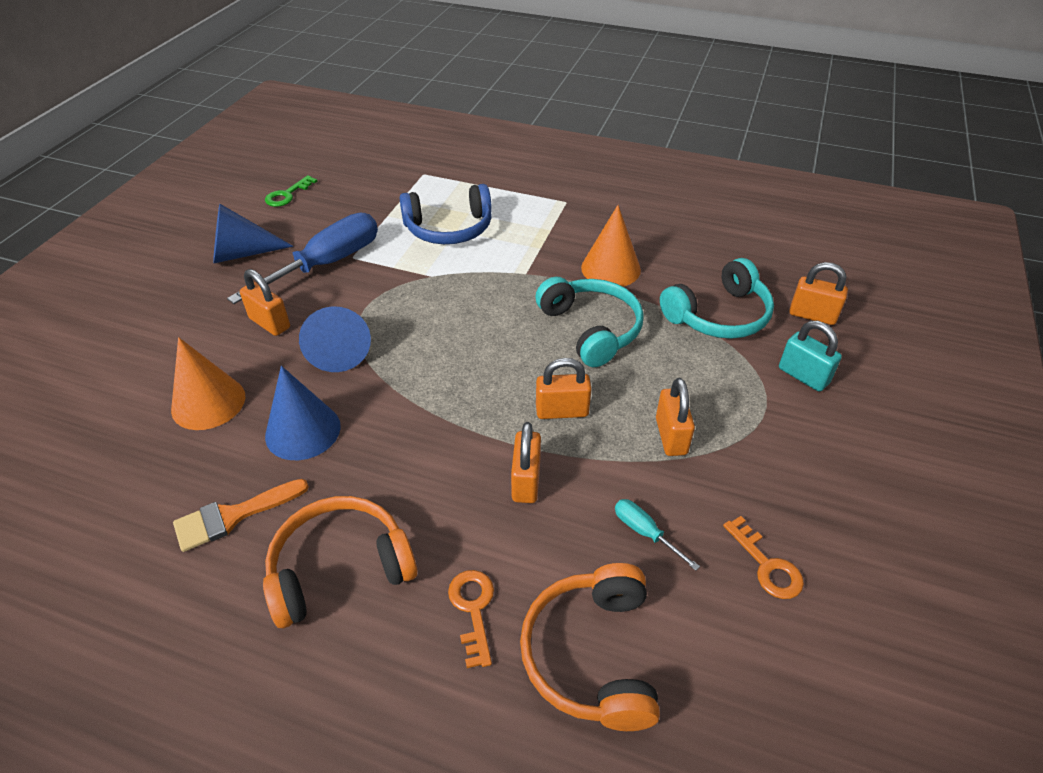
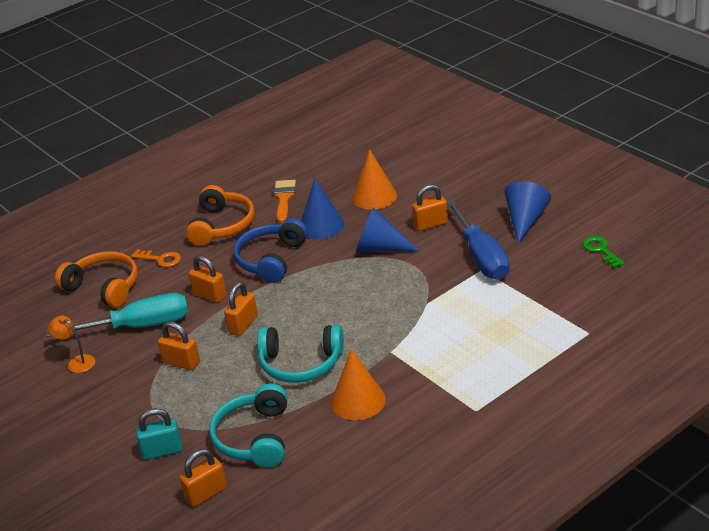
camera: 125 degrees right, 10 degrees down
(449, 229) = (483, 327): blue headphones -> blue headphones (271, 259)
(645, 532) = (138, 326): turquoise screwdriver -> turquoise screwdriver, size x2.34
(766, 565) = (77, 362): orange key -> orange lamp

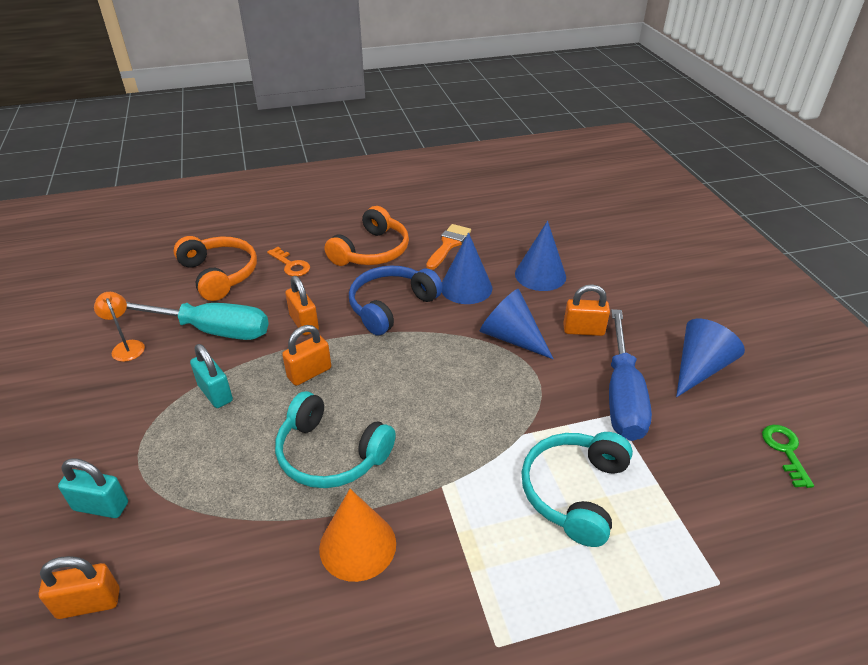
camera: 20 degrees right, 5 degrees up
(181, 362) = (215, 393): orange padlock -> turquoise padlock
(254, 438) = (205, 541): turquoise headphones -> turquoise headphones (574, 492)
(374, 196) = (540, 275): orange cone -> blue cone

